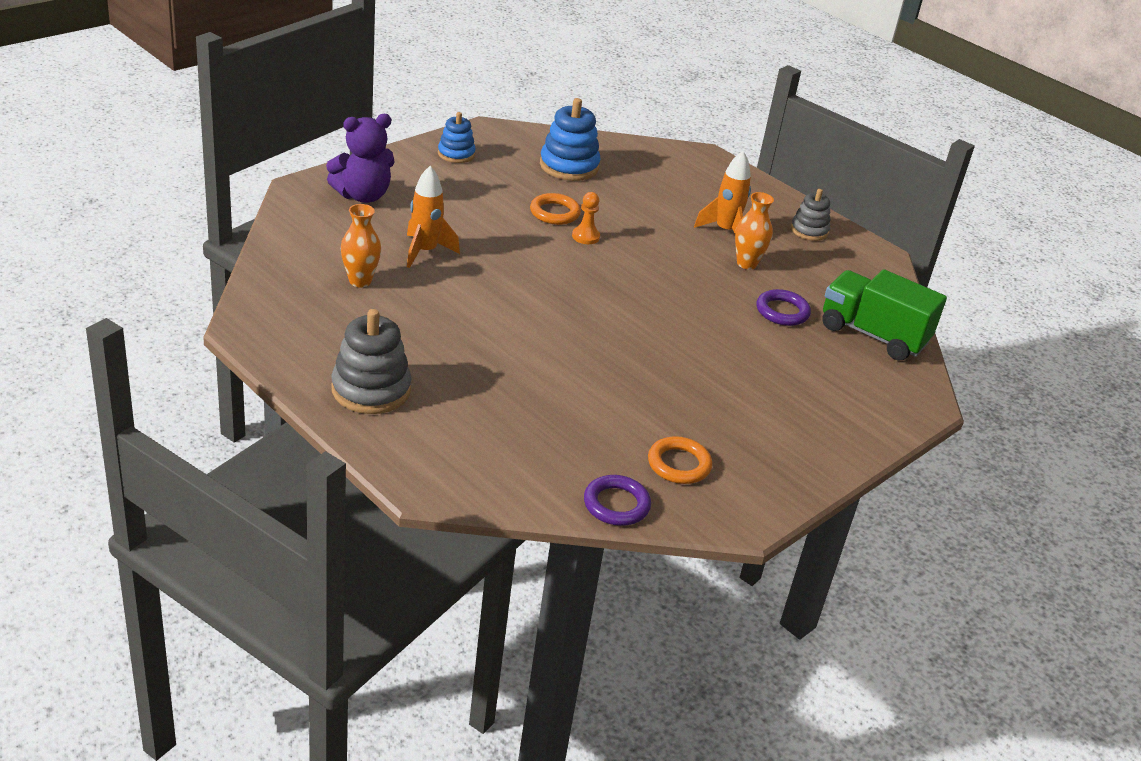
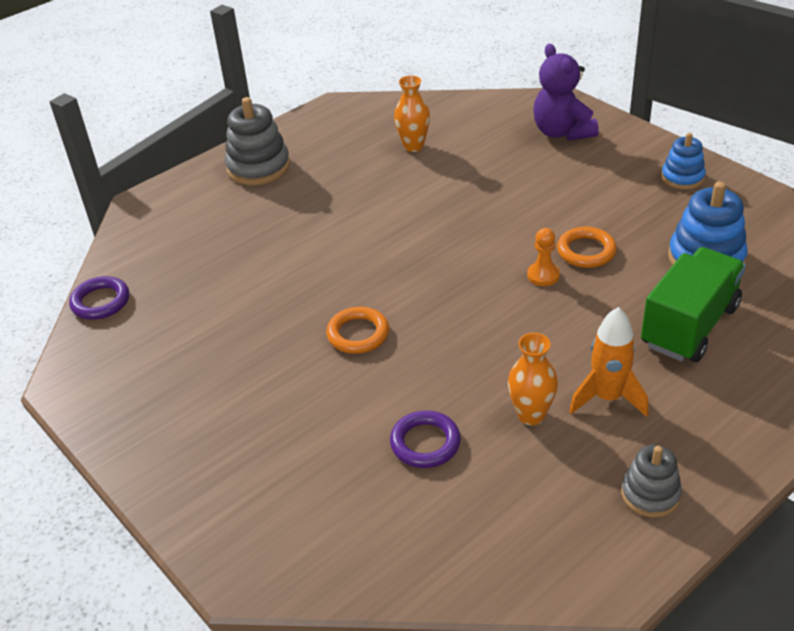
camera: 100 degrees right, 5 degrees up
(425, 251) = (473, 175): orange rocket -> none
(679, 464) = (147, 342): orange ring -> orange ring (358, 334)
(873, 335) = (388, 538): green truck -> green truck (689, 326)

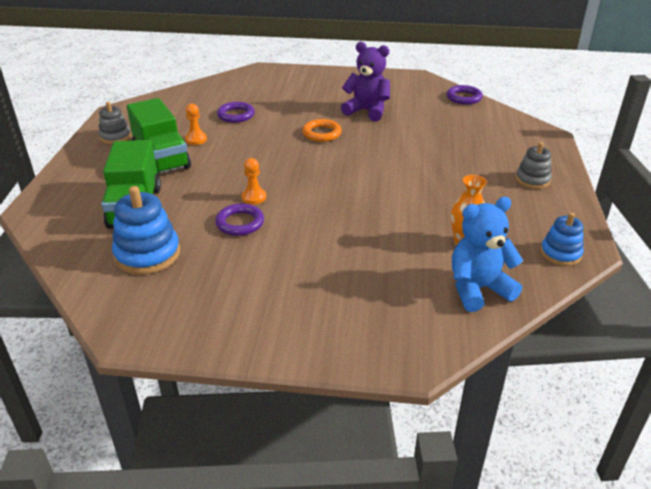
camera: 135 degrees right, 5 degrees down
(258, 167) = (532, 180): grey stacking toy -> grey stacking toy, size x0.62
(457, 116) = (478, 289): none -> blue teddy bear
(531, 415) = (196, 139): orange vase -> orange pawn
(562, 132) = (366, 318): purple teddy bear -> purple teddy bear (367, 111)
(586, 251) = (240, 223): orange ring -> purple ring
(607, 398) = (162, 159): orange rocket -> green truck
(682, 177) = (211, 320): blue stacking toy -> blue stacking toy (560, 253)

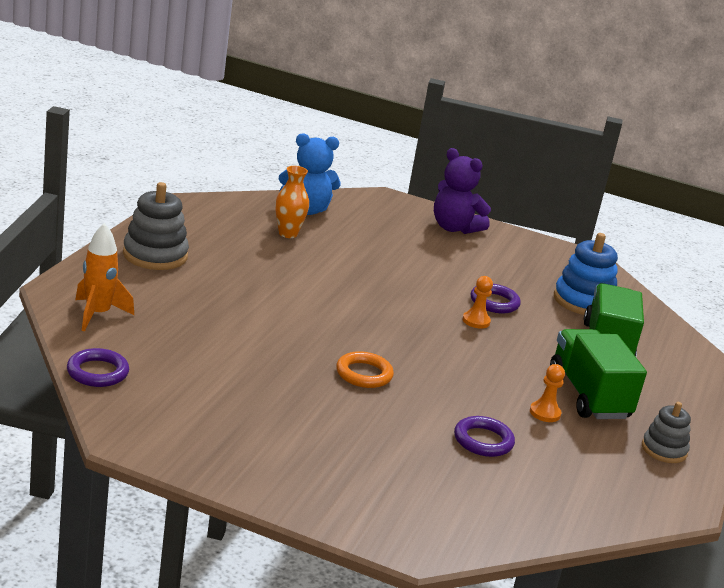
camera: 170 degrees left, 10 degrees down
(367, 111) = (274, 391): purple teddy bear -> purple teddy bear (454, 228)
(505, 126) = (98, 314): none -> orange rocket
(532, 180) = (155, 255): grey stacking toy -> grey stacking toy, size x1.61
(560, 253) = (211, 207): blue stacking toy -> none

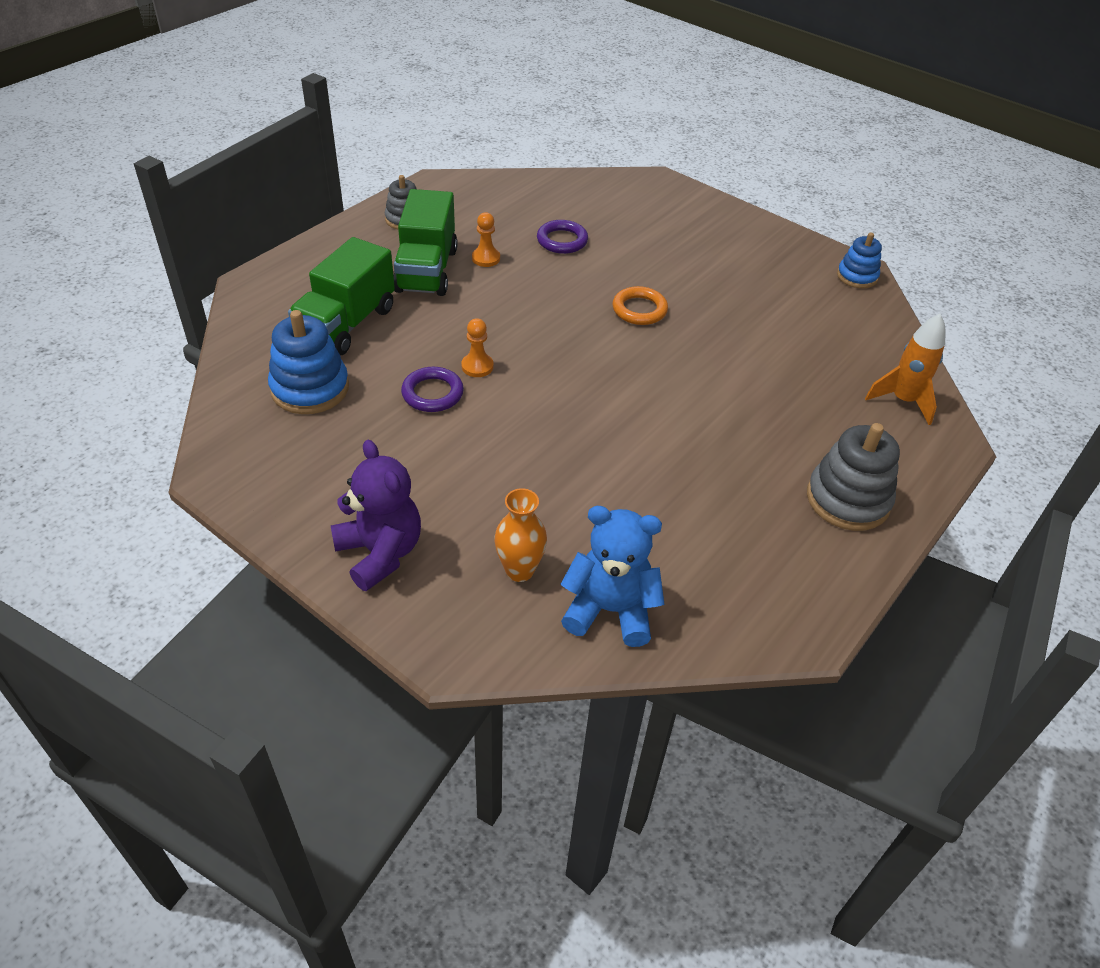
camera: 160 degrees left, 20 degrees up
(97, 372) = (891, 330): purple ring -> none
(129, 428) = (857, 276): none -> blue stacking toy
(288, 234) = (657, 543): orange vase -> orange vase (519, 570)

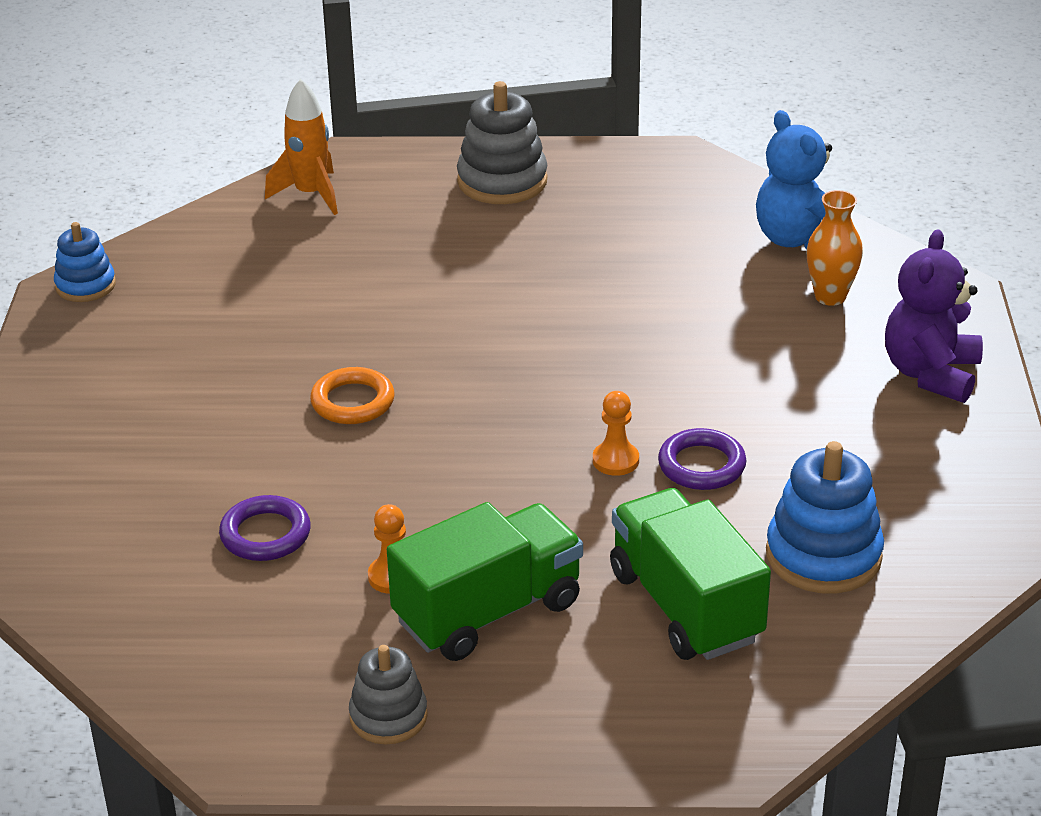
camera: 125 degrees left, 10 degrees down
(346, 324) = (685, 606): green truck -> green truck turned 105 degrees counterclockwise

